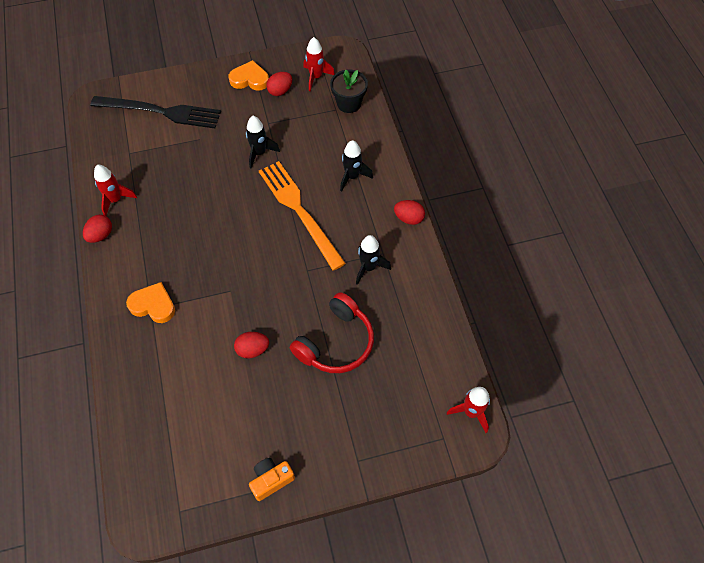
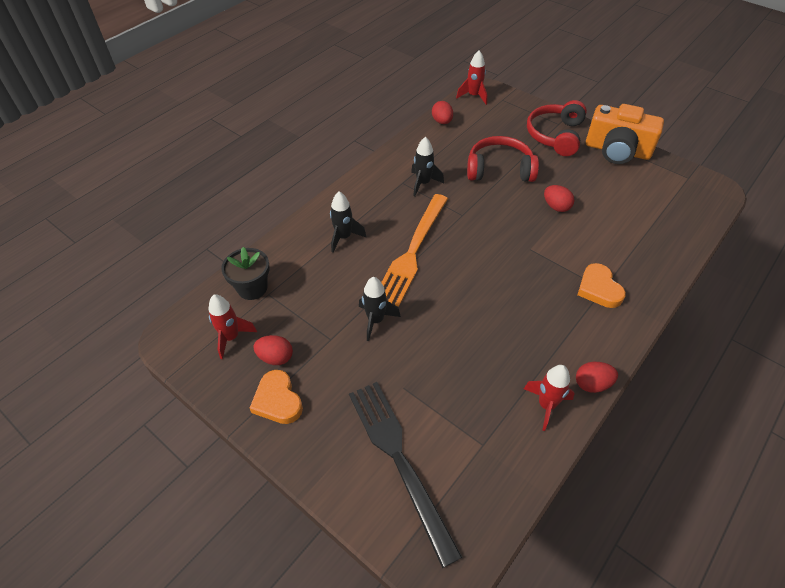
camera: 125 degrees left, 10 degrees down
(271, 480) = (617, 150): orange camera -> orange camera, size x1.97
(341, 439) = (555, 135): none -> red headphones
(408, 218) = (356, 184): red egg -> red egg (442, 121)

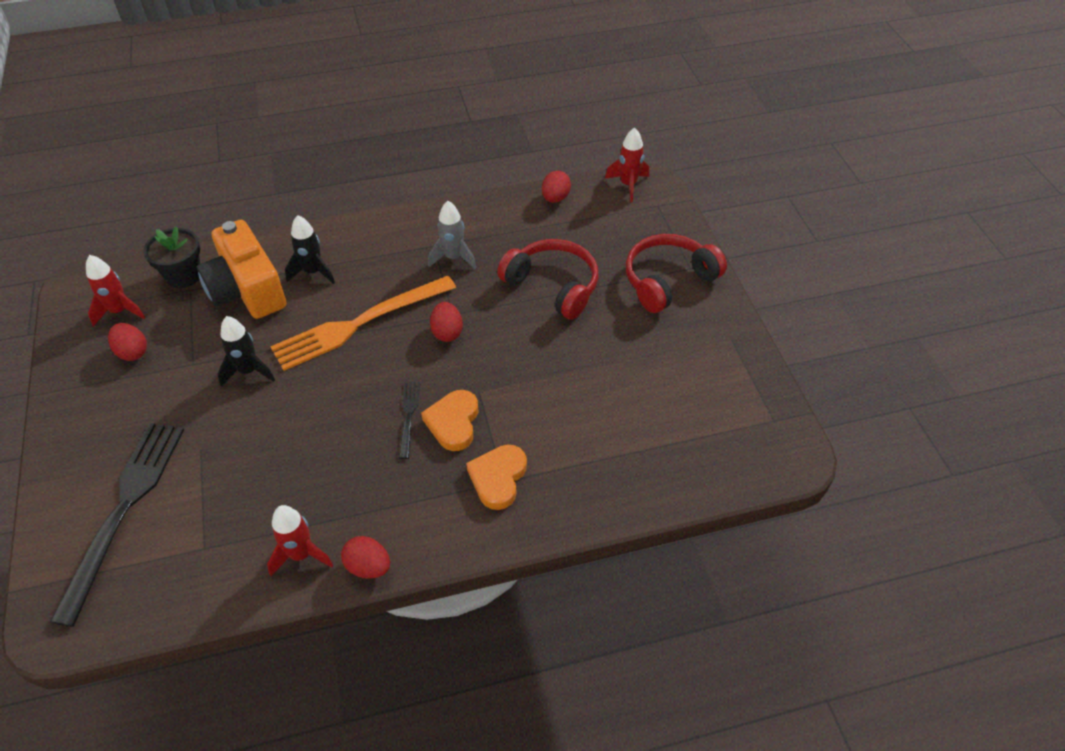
camera: 35 degrees right, 0 degrees up
(277, 400) = (93, 391): orange heart -> orange heart (453, 422)
(423, 183) = (453, 258): black rocket -> grey rocket
(509, 286) = (409, 416): none -> black fork
(556, 207) = (564, 363): red egg -> red egg (447, 332)
(617, 150) = (723, 338): orange camera -> orange camera (247, 290)

